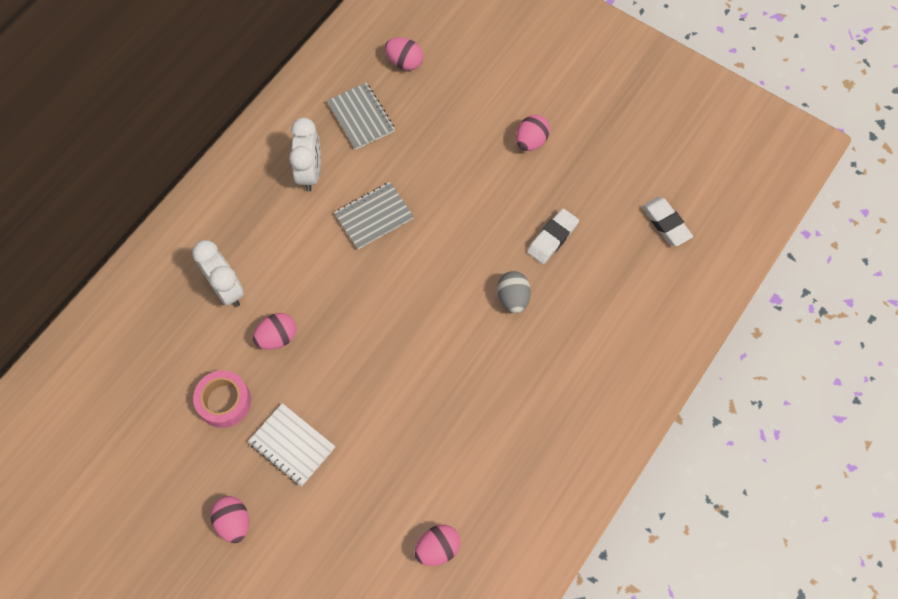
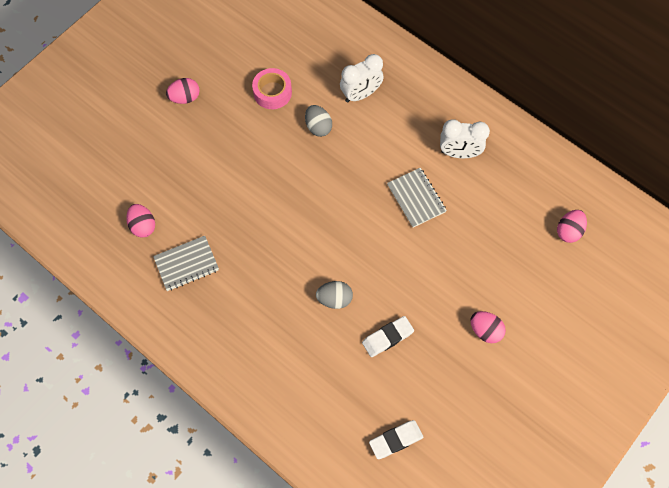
camera: 95 degrees right, 0 degrees up
(277, 337) = (318, 127): pink egg -> grey egg
(292, 445) = (234, 134): white notebook -> none
(361, 117) = (511, 193): grey notebook -> grey notebook (186, 264)
(552, 238) = (387, 337): white eraser -> white eraser turned 75 degrees counterclockwise

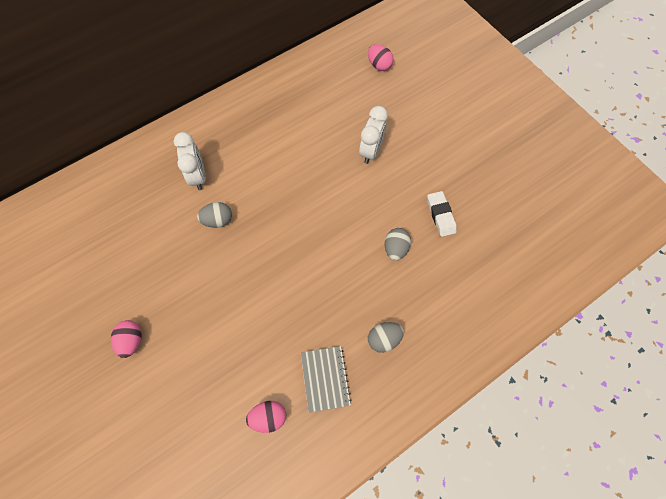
camera: 75 degrees left, 0 degrees up
(235, 308) = (384, 339): none -> grey egg
(272, 92) = (163, 252): pink tape -> none
(396, 440) = (531, 232): white eraser -> none
(416, 198) = (318, 160): grey notebook -> none
(459, 153) = (286, 117): white clock -> white clock (371, 151)
(485, 330) = (449, 143): pink egg -> none

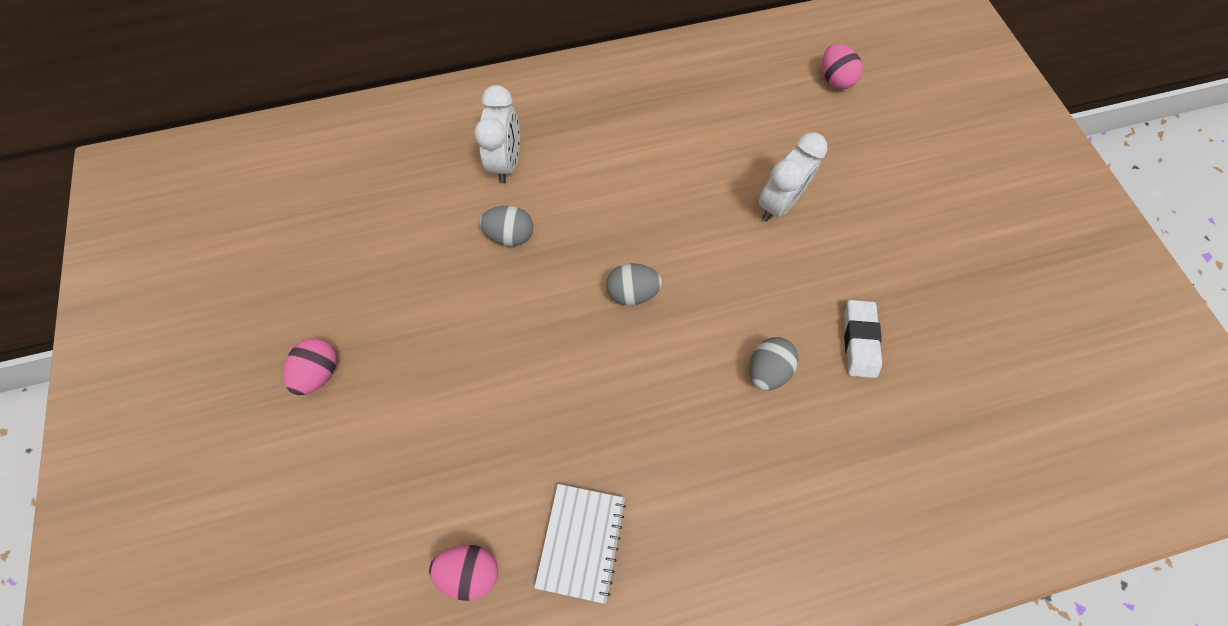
camera: 20 degrees right, 0 degrees up
(325, 379) = (581, 541): grey notebook -> white notebook
(384, 339) = (698, 512): grey egg -> grey egg (632, 292)

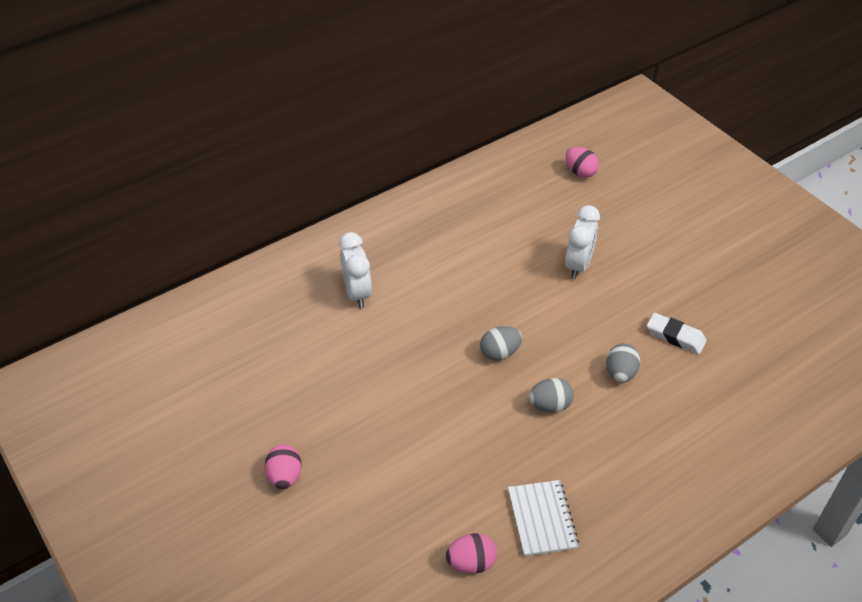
camera: 20 degrees left, 20 degrees down
(510, 235) = (387, 342): grey egg -> grey egg (550, 405)
(859, 340) = (675, 336): white eraser -> white eraser turned 45 degrees counterclockwise

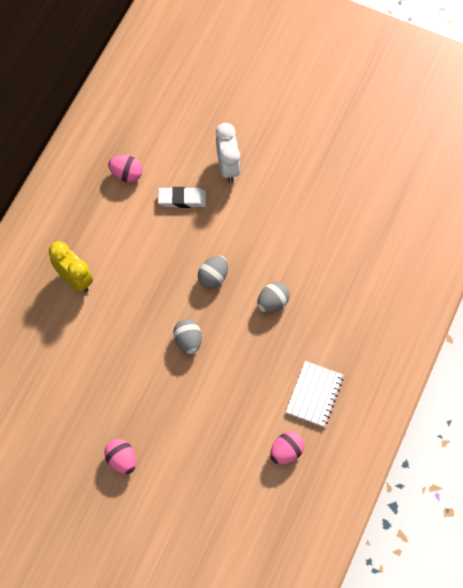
camera: 30 degrees left, 20 degrees up
(357, 293) = (75, 279): white clock -> yellow clock
(542, 519) = (314, 394): white notebook -> white notebook turned 60 degrees clockwise
(580, 172) = (181, 71): pink egg -> pink egg (126, 174)
(620, 373) = (307, 249): grey egg -> grey egg (188, 341)
(675, 336) = (329, 197): white eraser -> white eraser (182, 199)

